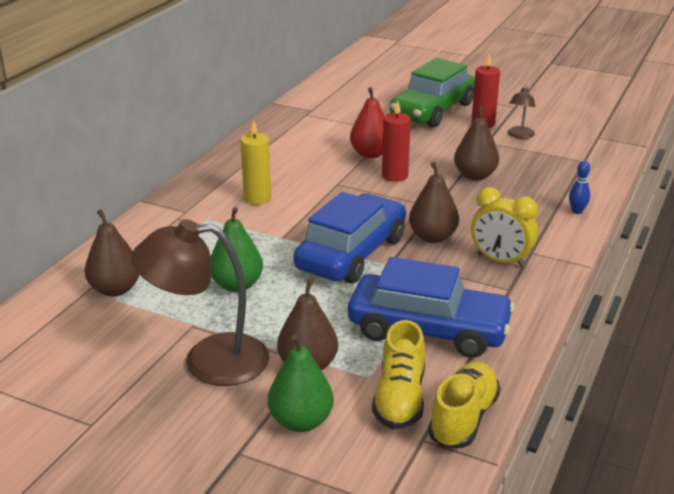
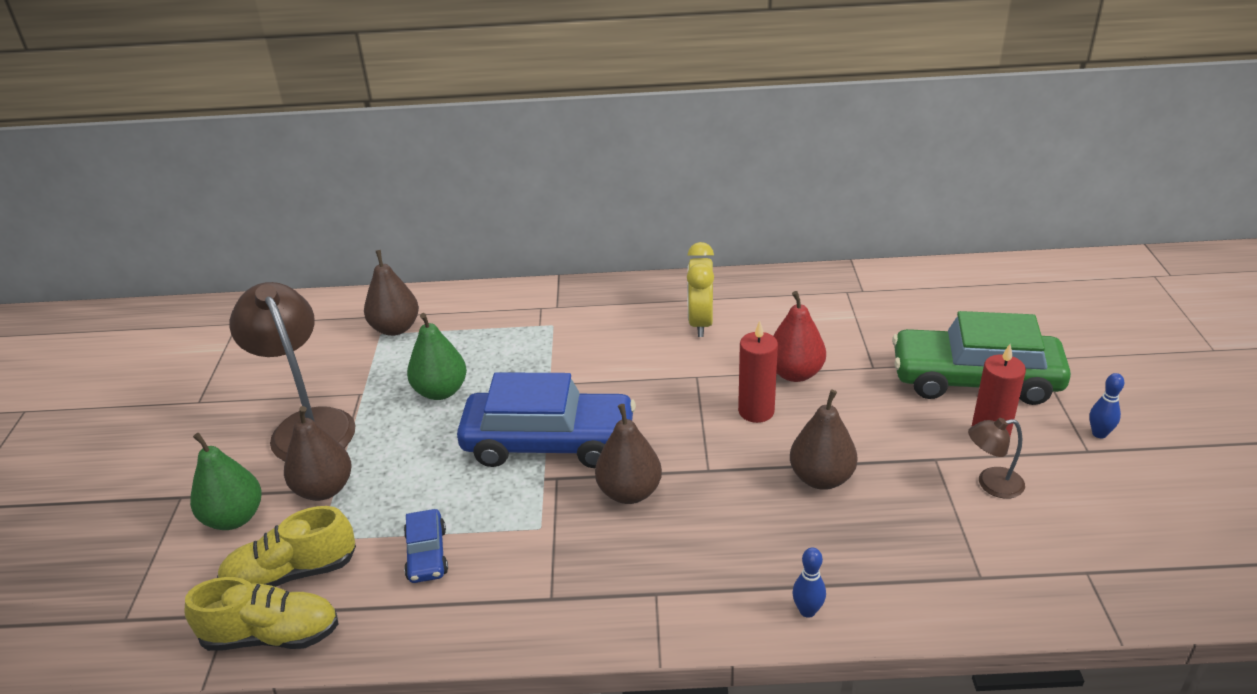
camera: 65 degrees right, 5 degrees up
(257, 198) = (618, 337): yellow candle -> none
(428, 329) = (427, 554): blue car -> blue car, size x0.46
(500, 261) = (614, 569): yellow clock -> yellow clock (700, 323)
(505, 99) = (1099, 434): none -> blue bowling pin

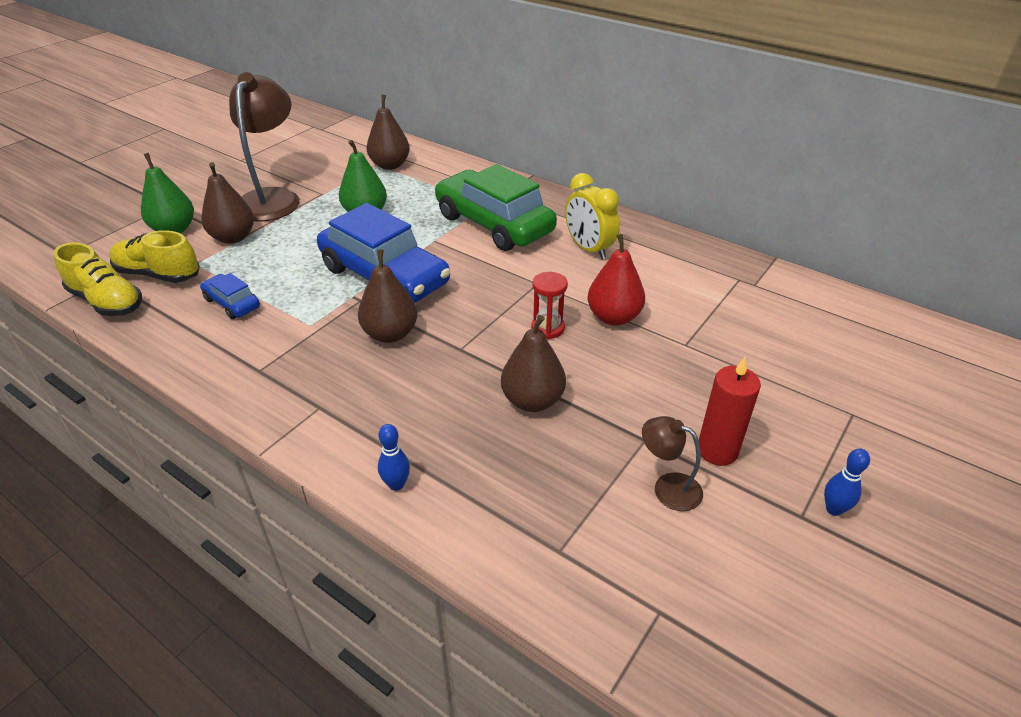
camera: 35 degrees right, 5 degrees up
(427, 554) = (232, 303): blue car -> blue car turned 105 degrees clockwise
(700, 323) = (589, 249): yellow clock -> yellow clock turned 75 degrees counterclockwise
(756, 411) = (548, 328): red candle -> red hourglass
(975, 380) = (766, 400): green car -> green car (494, 224)

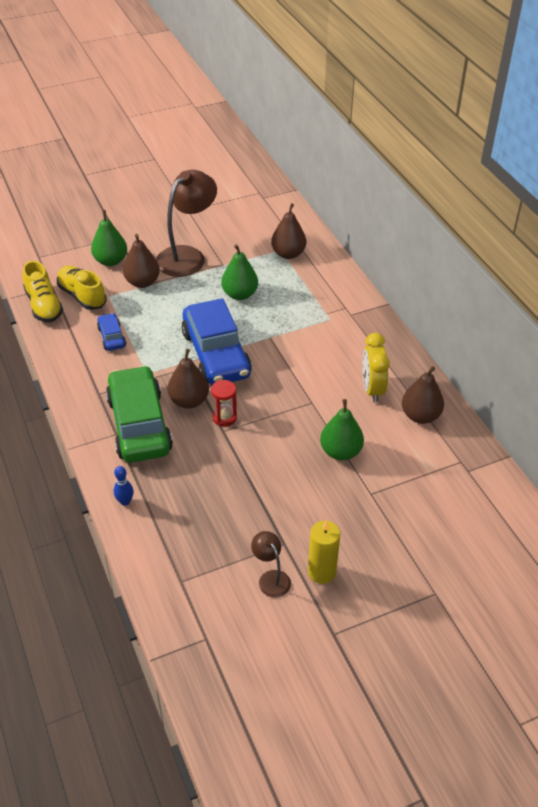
camera: 30 degrees right, 5 degrees up
(494, 224) = (322, 339): green car -> green car (139, 425)
(532, 400) = (238, 487): brown pear -> brown pear (420, 416)
(548, 328) = (289, 440): red hourglass -> red hourglass (224, 417)
(613, 317) = (340, 452): red pear -> green pear
(717, 450) = (321, 572): red candle -> yellow candle
(834, 509) = (357, 640): blue bowling pin -> none

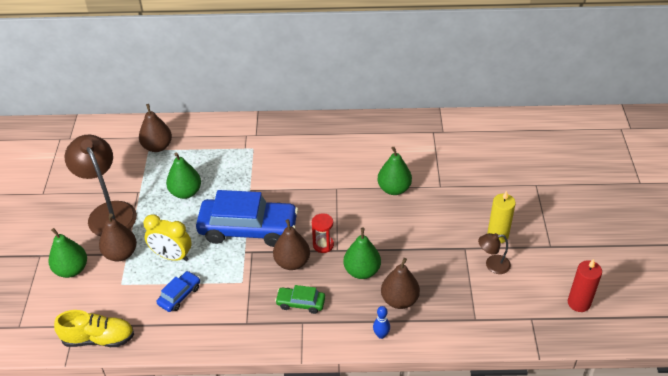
camera: 65 degrees left, 0 degrees up
(82, 296) = (106, 304): yellow shoe -> none
(112, 337) = (179, 295): blue car -> blue car turned 120 degrees clockwise
(139, 425) = (300, 303): green car -> green car, size x0.46
(204, 460) = (362, 271): none -> green pear
(253, 686) = (579, 303): none -> red candle
(372, 389) = (342, 151): yellow clock -> yellow clock (172, 256)
(420, 416) = (382, 136): brown pear -> brown pear (399, 300)

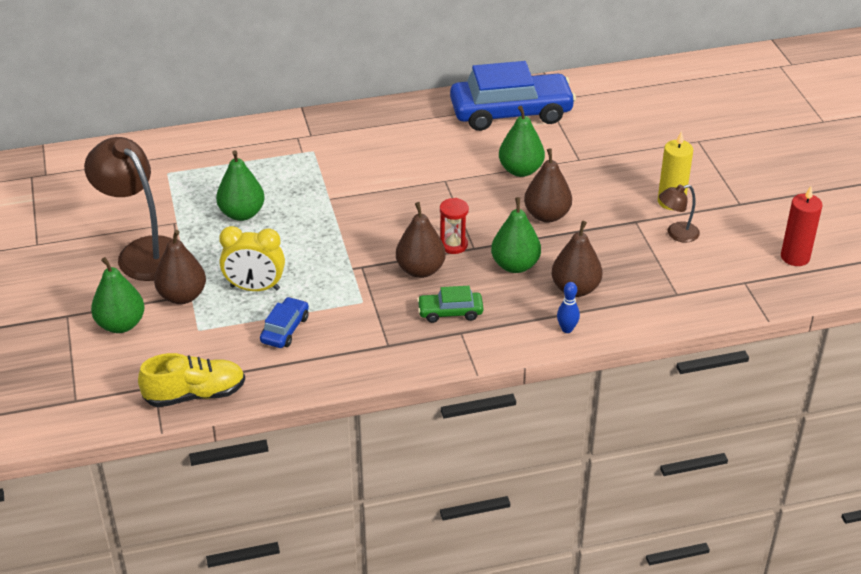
camera: 15 degrees left, 5 degrees down
(157, 146) = (178, 167): brown pear -> brown pear (547, 215)
(248, 229) = (346, 242): blue car -> blue car (511, 113)

